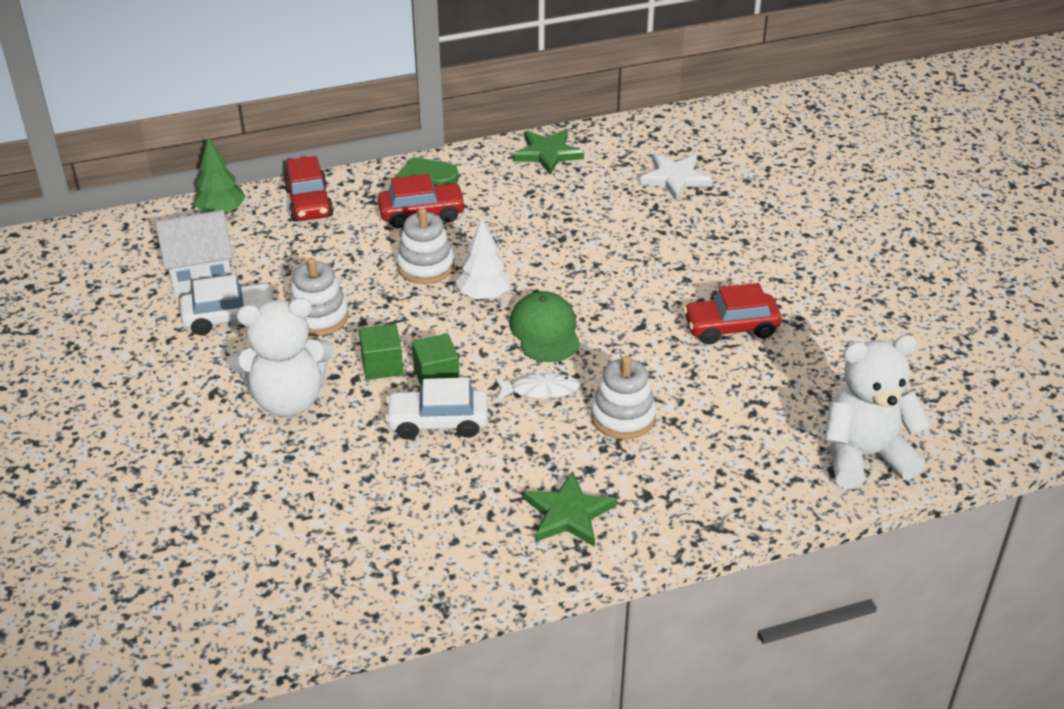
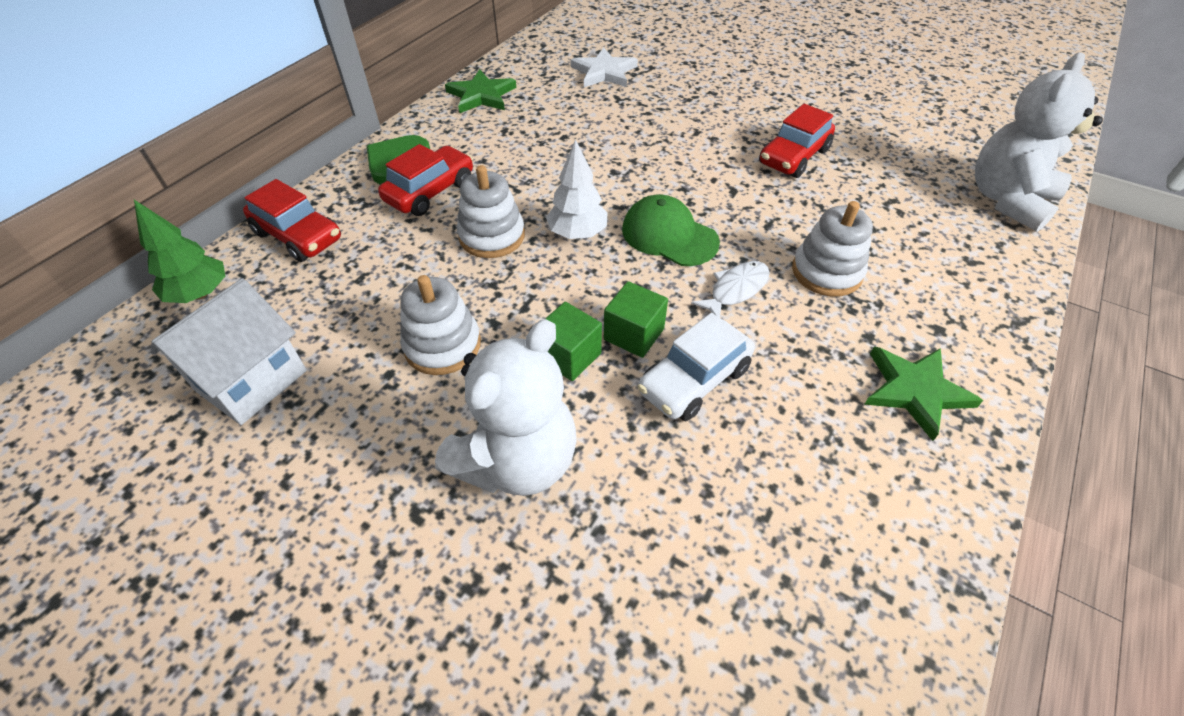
camera: 40 degrees left, 10 degrees up
(230, 317) = (338, 406): white car -> none

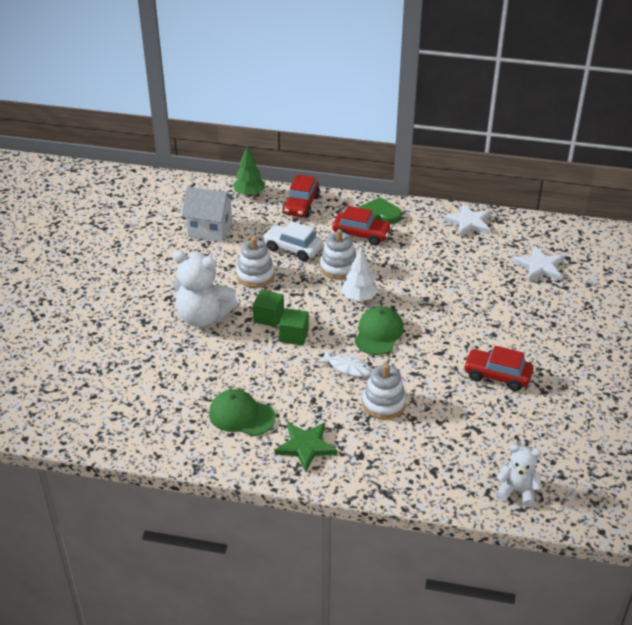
camera: 70 degrees right, 10 degrees down
(481, 95) = (468, 222): green star -> white star
(694, 380) = (274, 363): white car -> white car (293, 249)
(824, 467) = (241, 415): none -> green cap
(1007, 200) = (517, 491): white teddy bear -> white teddy bear, size x0.58

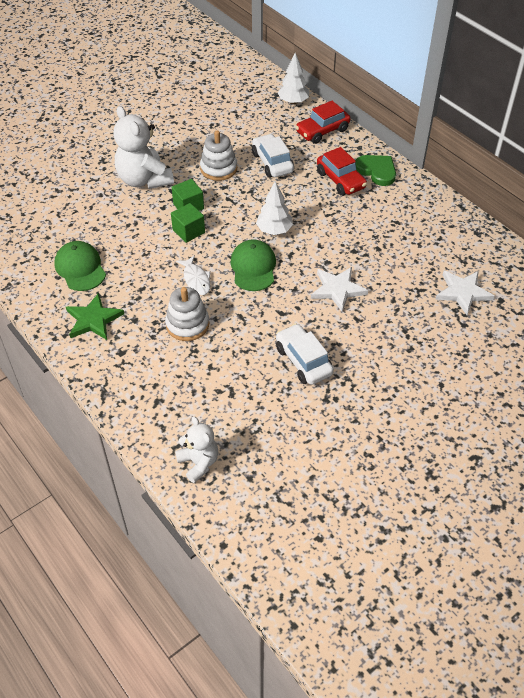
camera: 40 degrees right, 10 degrees up
(210, 229) = (230, 115): white house -> none
(249, 194) = (293, 102): green tree -> white tree
(338, 267) = (288, 197): white stacking toy -> none
(378, 333) = (253, 267): green cap -> green cap turned 60 degrees counterclockwise
(468, 222) = (447, 219): white star -> white star (337, 289)
(497, 376) = (303, 361): red car -> white car

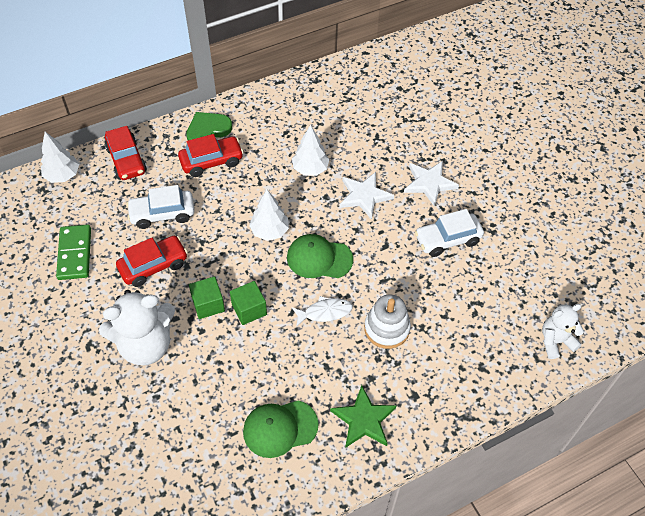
camera: 80 degrees left, 5 degrees up
(218, 169) = (153, 266): white stacking toy -> red car
(219, 125) = (74, 254): none -> green domino
(357, 246) = (310, 169): none -> white tree
(463, 292) = (386, 109): white star -> white star (429, 183)

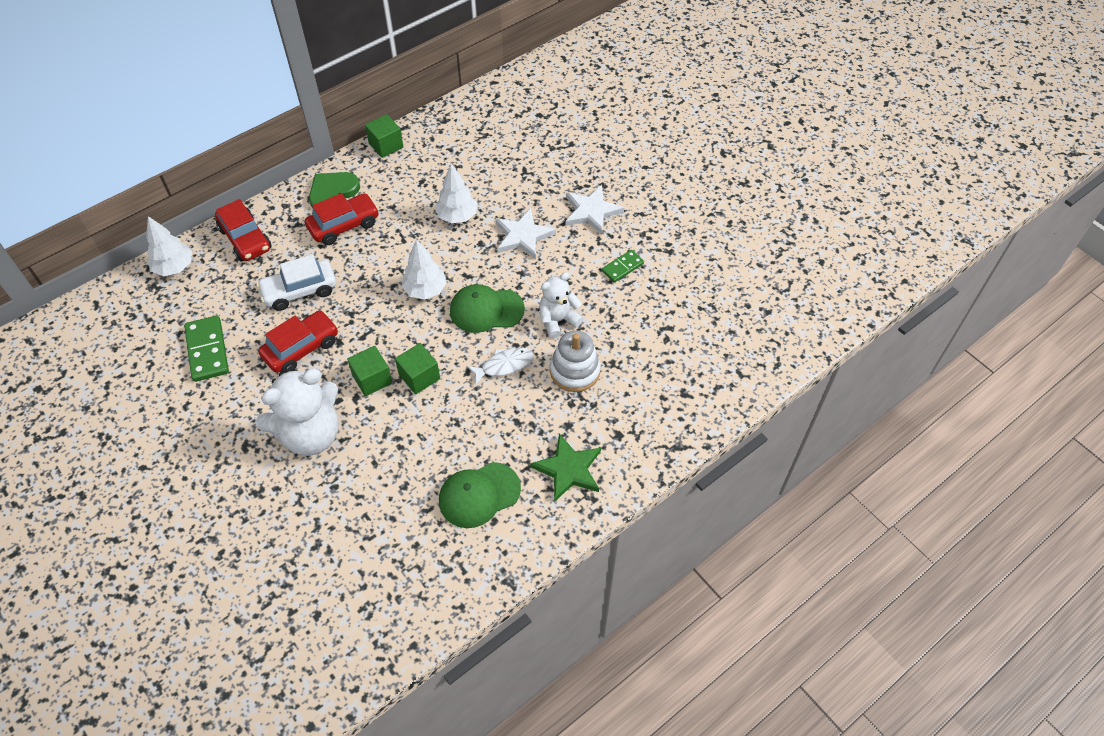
camera: 10 degrees left, 0 degrees up
(261, 95) = (386, 145): none -> green cube
(447, 240) = (622, 267): white car -> green domino
(555, 341) = (757, 353): white teddy bear -> white teddy bear (558, 320)

